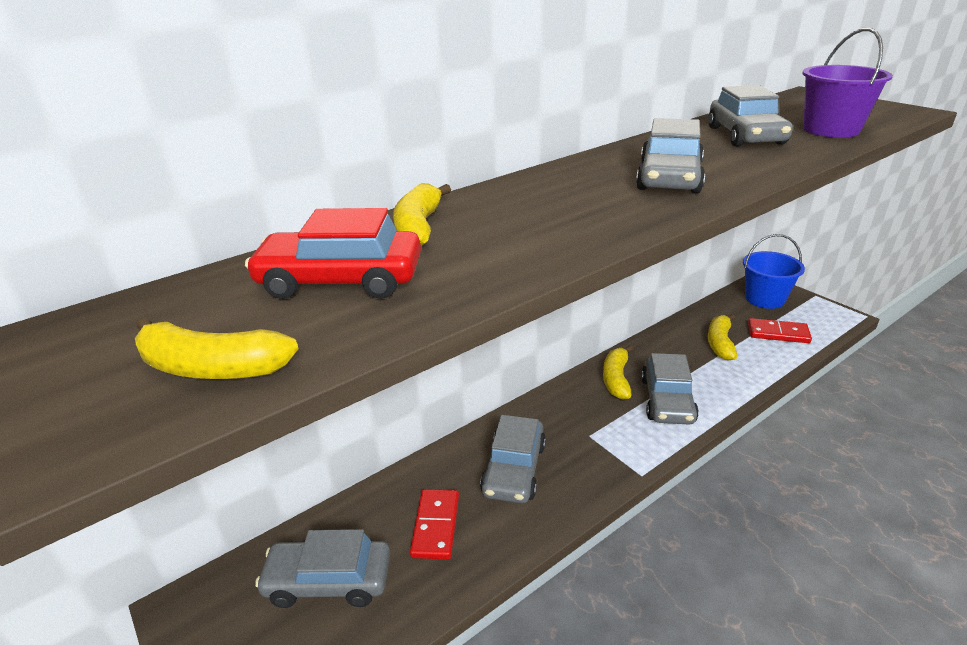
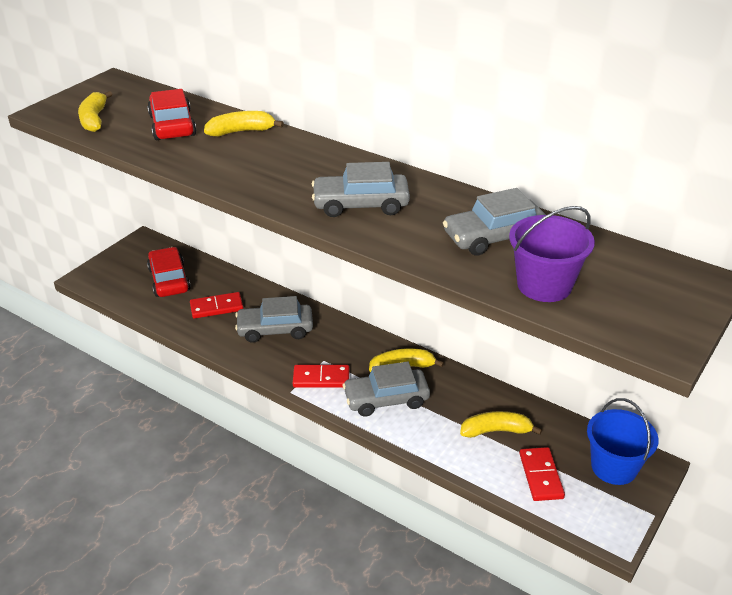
camera: 70 degrees right, 5 degrees up
(329, 581) = (169, 280): grey car -> red car
(623, 443) = (321, 378): none -> red domino

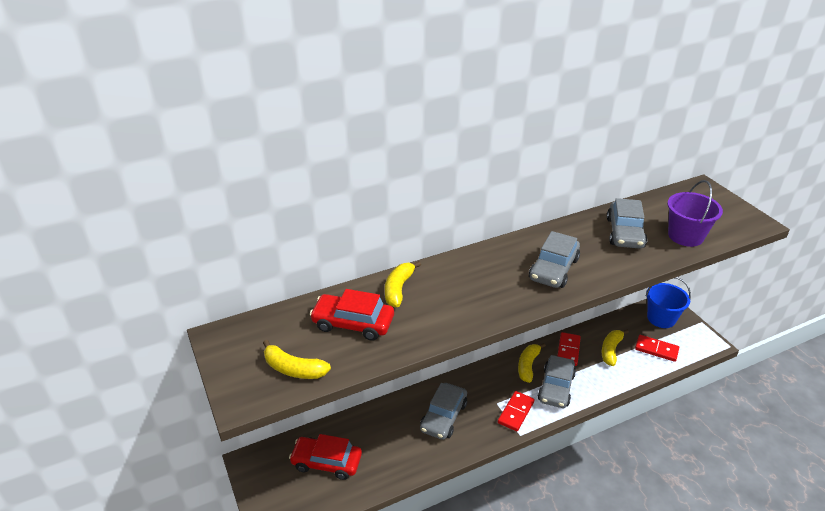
camera: 60 degrees left, 0 degrees up
(216, 307) = (390, 443): red domino -> red domino (568, 350)

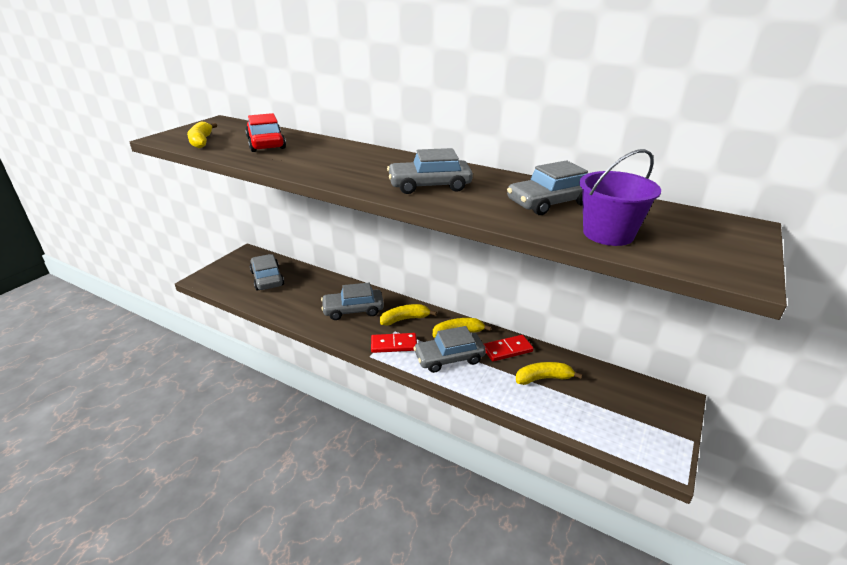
camera: 55 degrees right, 5 degrees down
(326, 462) = (267, 278): red car -> grey car
(398, 289) = (323, 146): yellow banana -> yellow banana (405, 319)
(656, 349) = (589, 413): red domino -> none
(661, 318) = (647, 402): blue bucket -> none

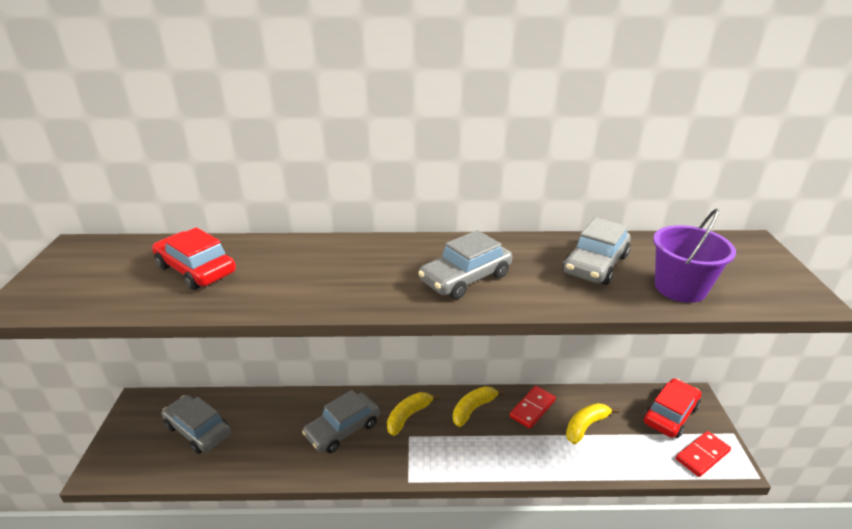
camera: 30 degrees left, 0 degrees up
(201, 141) = (92, 292): yellow banana -> none
(394, 345) = (422, 454): red domino -> red domino (702, 455)
(449, 358) = (489, 444): grey car -> none
(636, 401) = (670, 414): none -> red car

